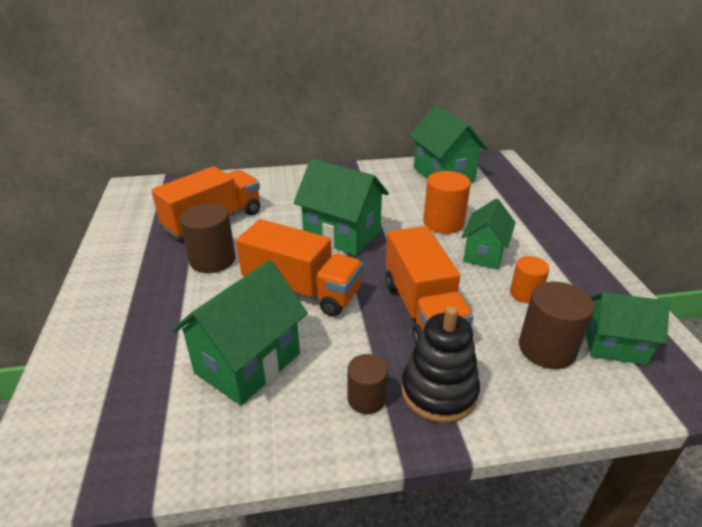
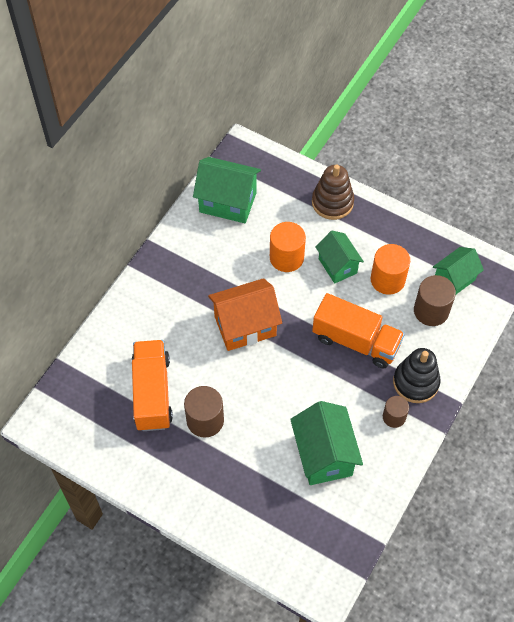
camera: 50 degrees left, 25 degrees up
(302, 290) = (284, 389): orange truck -> none
(342, 234) = (245, 326): green house -> orange house
(525, 293) = (387, 279): orange cylinder -> orange cylinder, size x1.60
(538, 219) = (332, 202): none -> brown stacking toy

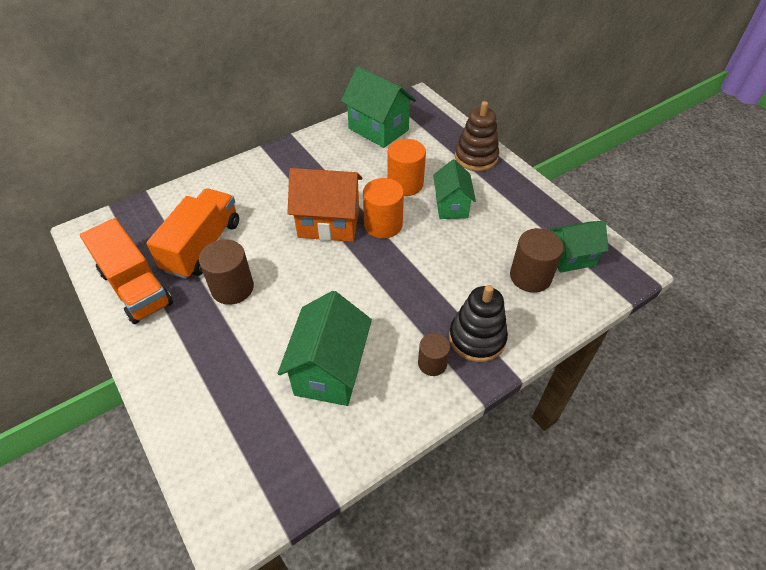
camera: 25 degrees right, 10 degrees down
(356, 341) = (432, 275): orange truck -> orange truck (136, 288)
(387, 279) = (497, 234): orange cylinder -> orange cylinder (383, 225)

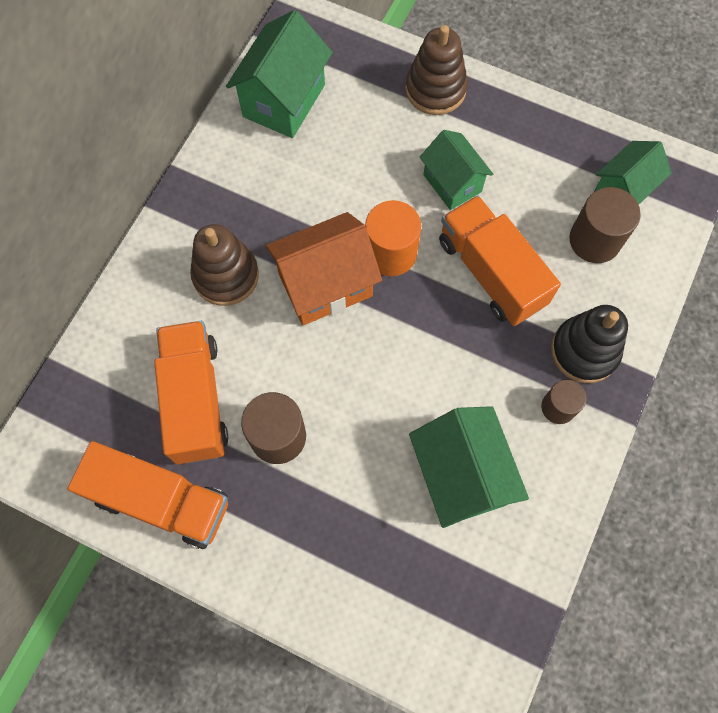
camera: 30 degrees left, 20 degrees up
(275, 194) = (226, 275): none -> brown stacking toy
(378, 129) = (284, 101): green house -> green house turned 75 degrees counterclockwise
(405, 184) = (377, 176): orange cylinder -> none
(442, 263) = (491, 272): none -> orange truck

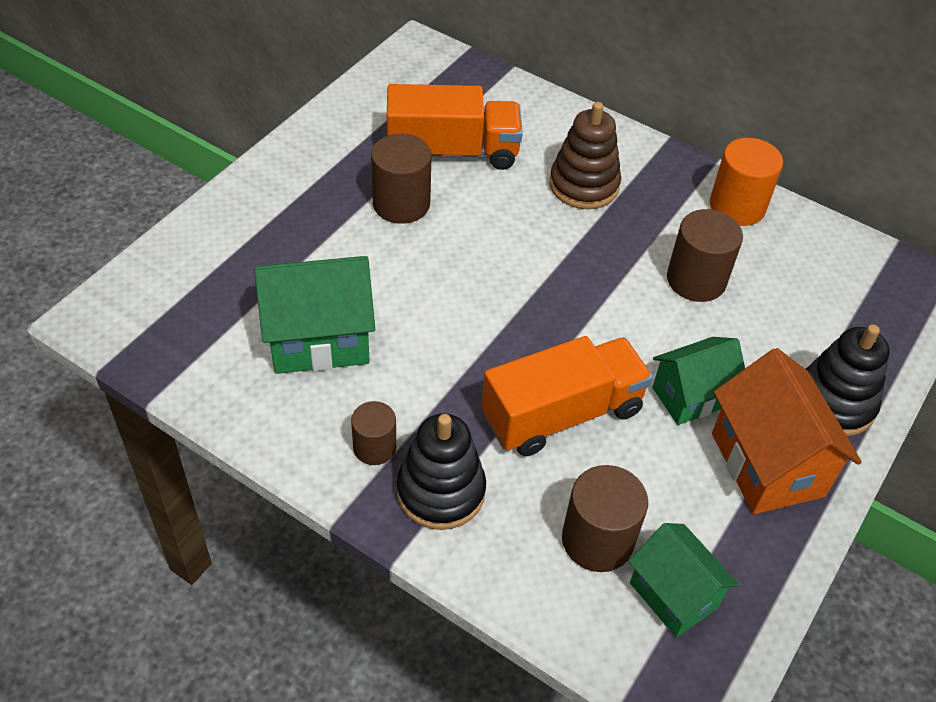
camera: 95 degrees right, 20 degrees down
(161, 501) = (360, 122): orange truck -> none
(284, 101) = (806, 255): green house -> none
(325, 285) = (563, 260): orange house -> orange house (767, 464)
(328, 181) = (696, 280): none -> brown cylinder
(390, 253) = (598, 321): orange cylinder -> orange cylinder (737, 206)
(435, 89) = (833, 403): brown stacking toy -> black stacking toy

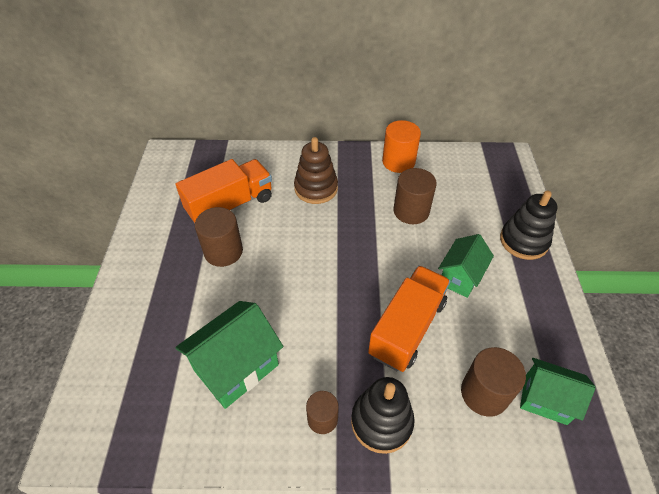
camera: 30 degrees left, 0 degrees up
(767, 464) = (523, 293): orange house -> none

